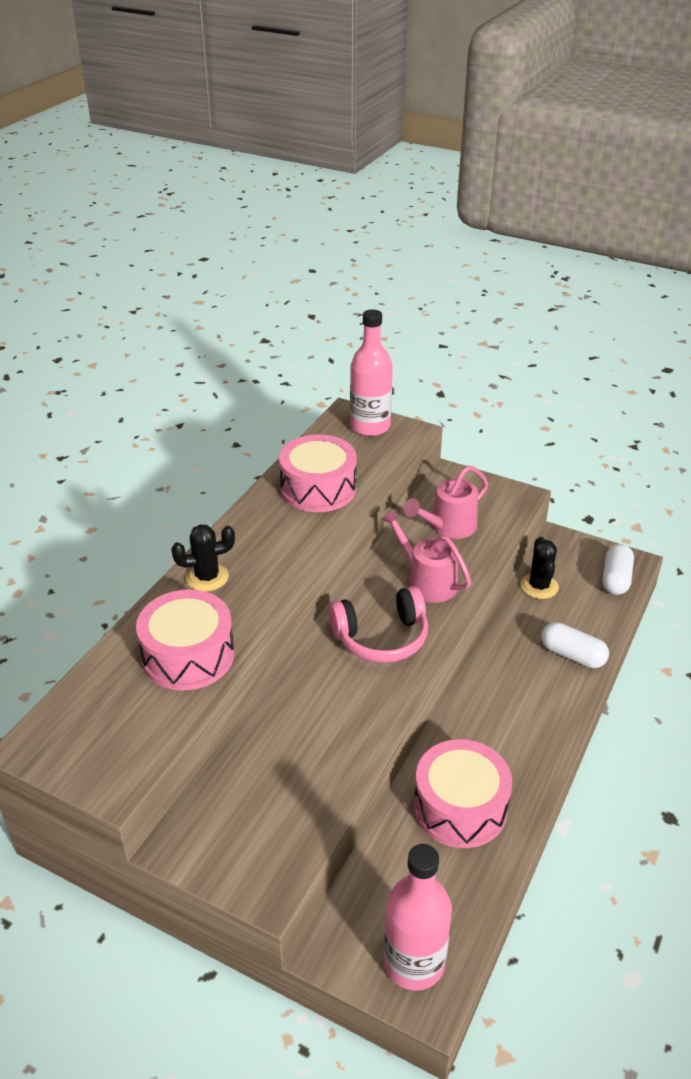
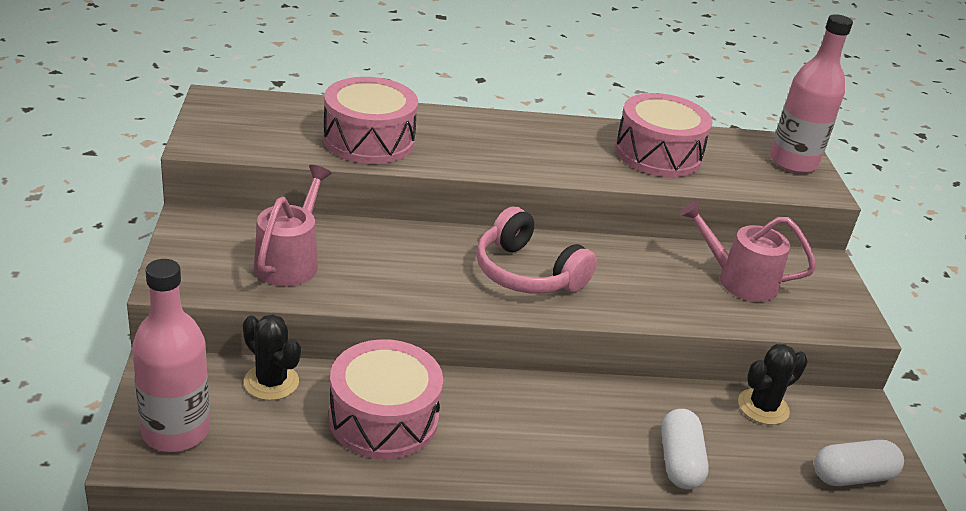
camera: 55 degrees right, 5 degrees down
(207, 577) = (471, 125): black cactus -> black cactus (271, 382)
(426, 581) = (638, 284): pink watering can -> pink watering can (290, 261)

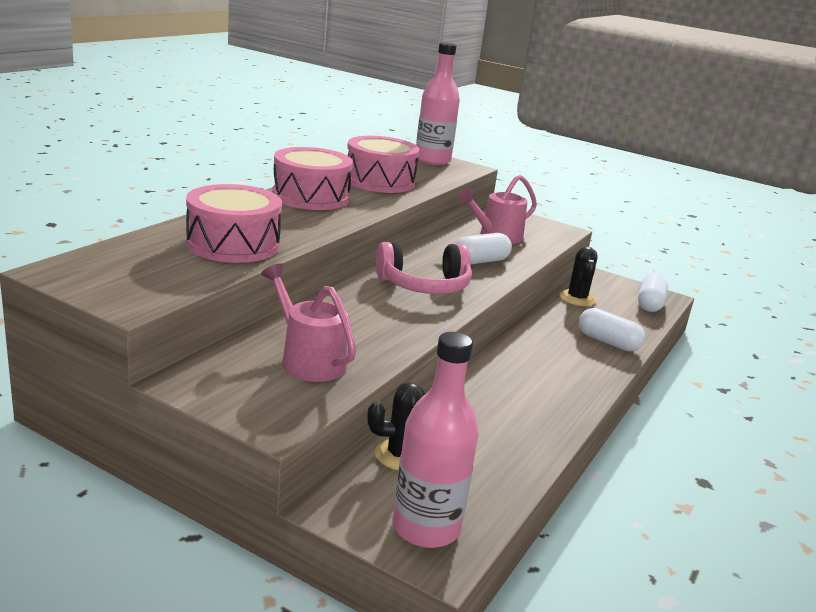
camera: 55 degrees left, 10 degrees down
(383, 418) = (488, 423): pink drum -> pink drum (311, 197)
(647, 289) = (480, 261): none -> white capsule

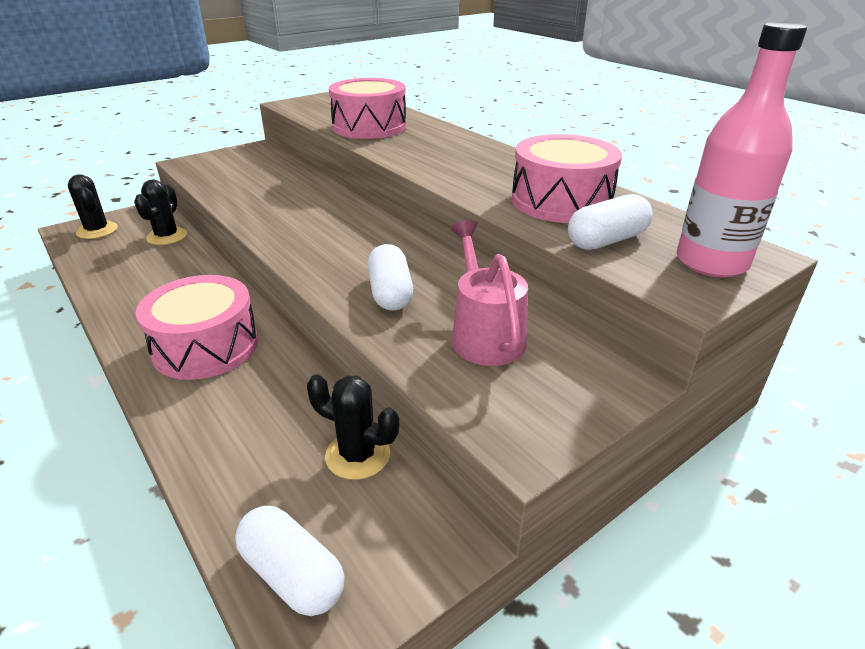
camera: 115 degrees right, 10 degrees up
(307, 359) = (246, 177): pink watering can -> none
(311, 197) = (490, 160): pink drum -> pink drum (206, 346)
(424, 286) = (338, 240): pink headphones -> none
(426, 528) = (97, 230): pink bottle -> black cactus
(608, 342) = (213, 425): white capsule -> white capsule (607, 240)

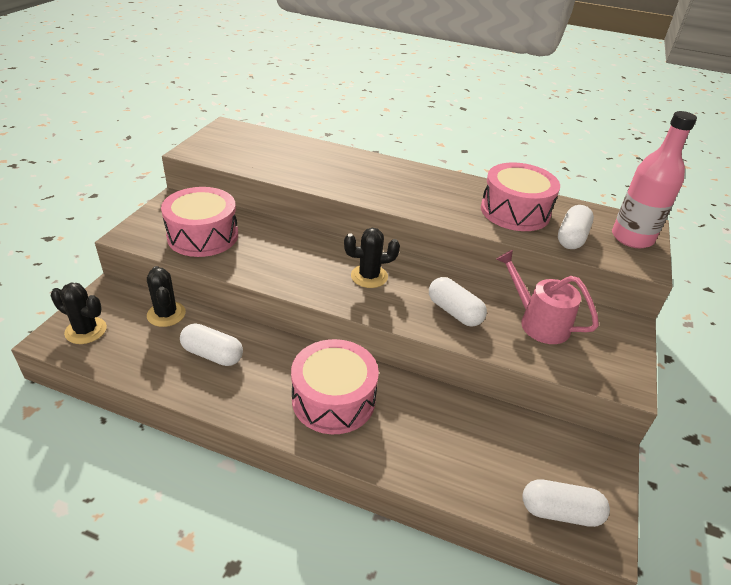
camera: 35 degrees left, 5 degrees up
(159, 275) = (212, 354): none -> white capsule
(357, 455) = (515, 429): black cactus -> black cactus (369, 276)
(369, 127) = (302, 166): pink drum -> pink drum (203, 236)

